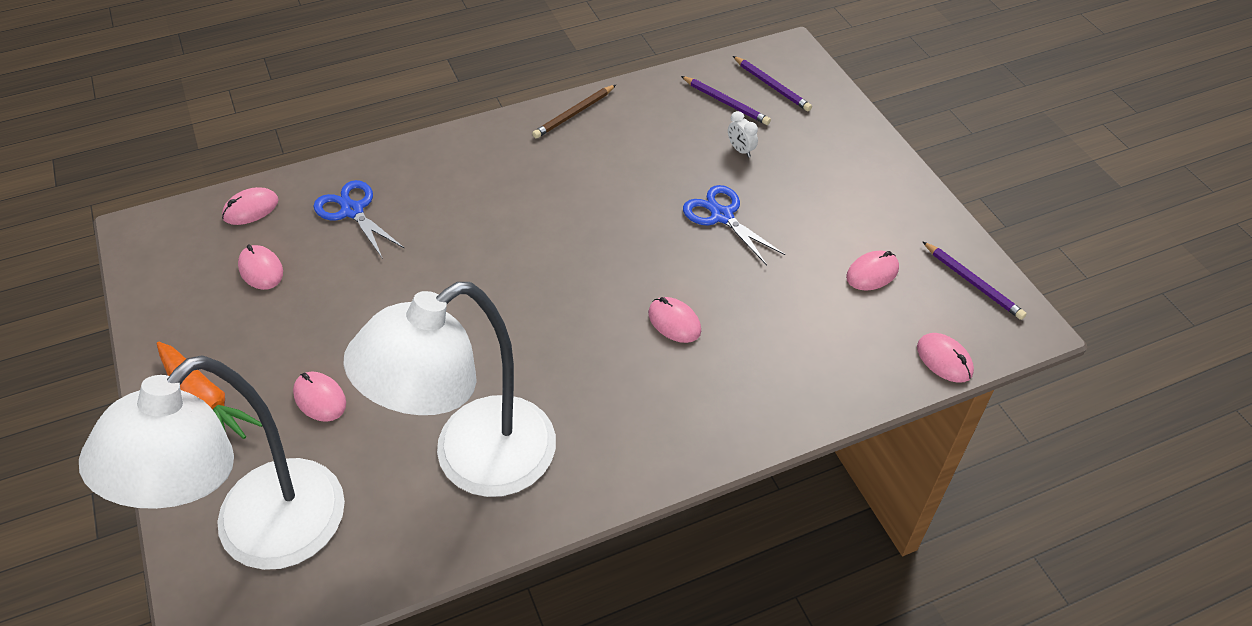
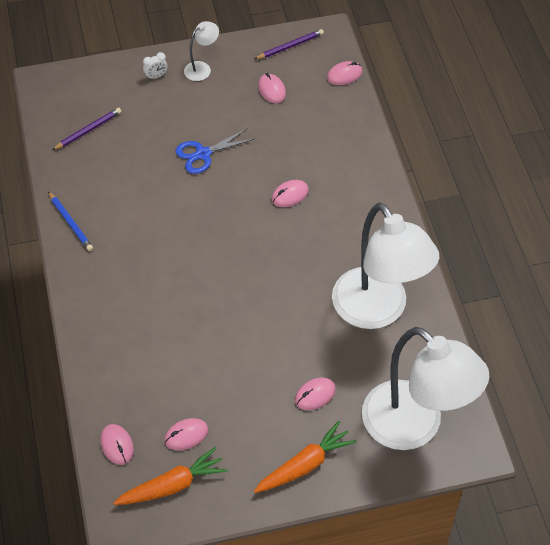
camera: 80 degrees left, 5 degrees up
(189, 267) = (172, 486): none -> orange carrot
(352, 211) = (138, 374): blue scissors -> none
(574, 114) = (70, 223): brown pencil -> blue pencil
(741, 150) = (141, 132): white clock -> white clock (156, 76)
(771, 86) = (78, 101): purple pencil -> none
(880, 191) = (202, 68): none -> white lamp

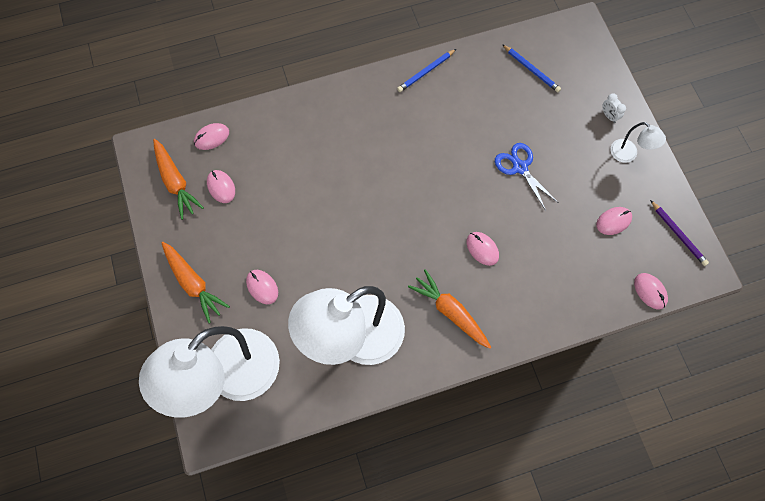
camera: 85 degrees right, 15 degrees up
(88, 130) = (531, 69): purple pencil -> blue pencil
(354, 227) = (450, 312): none -> orange carrot

